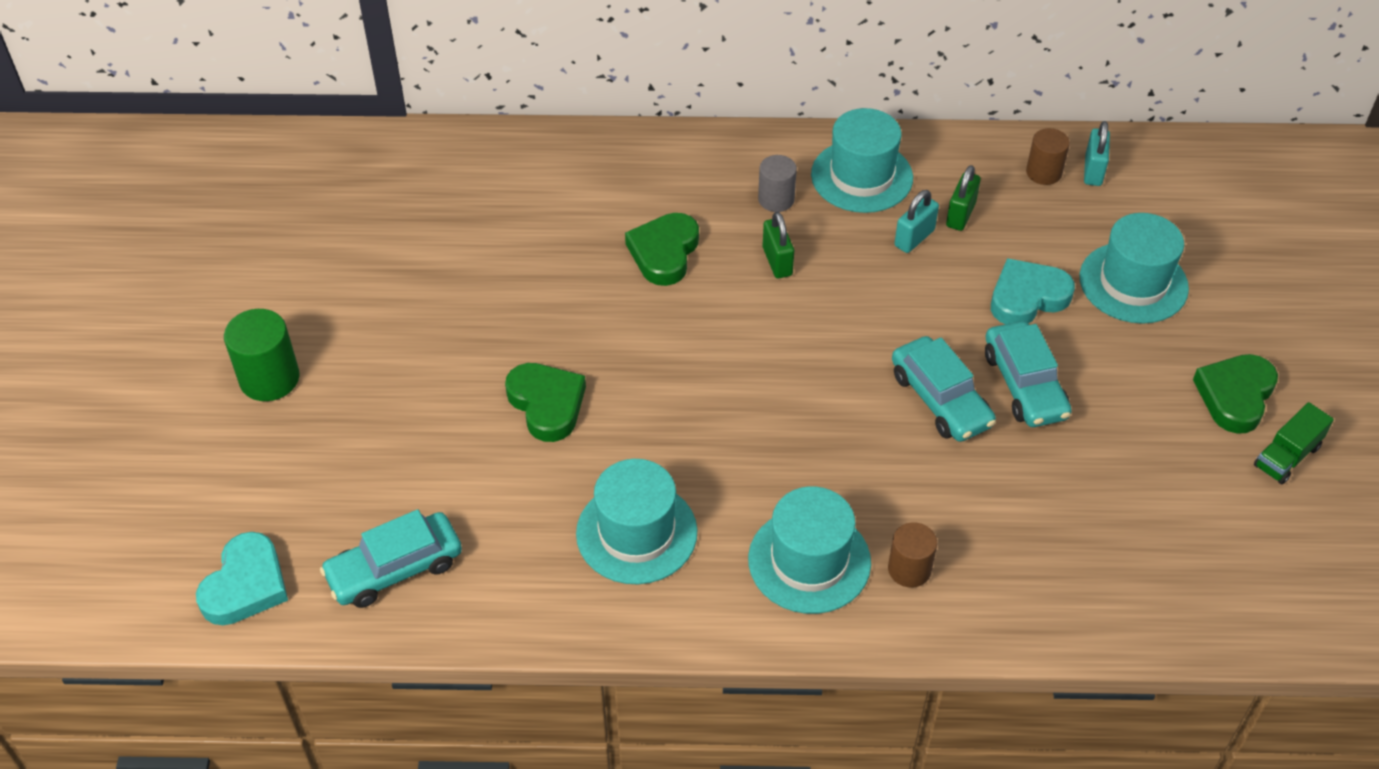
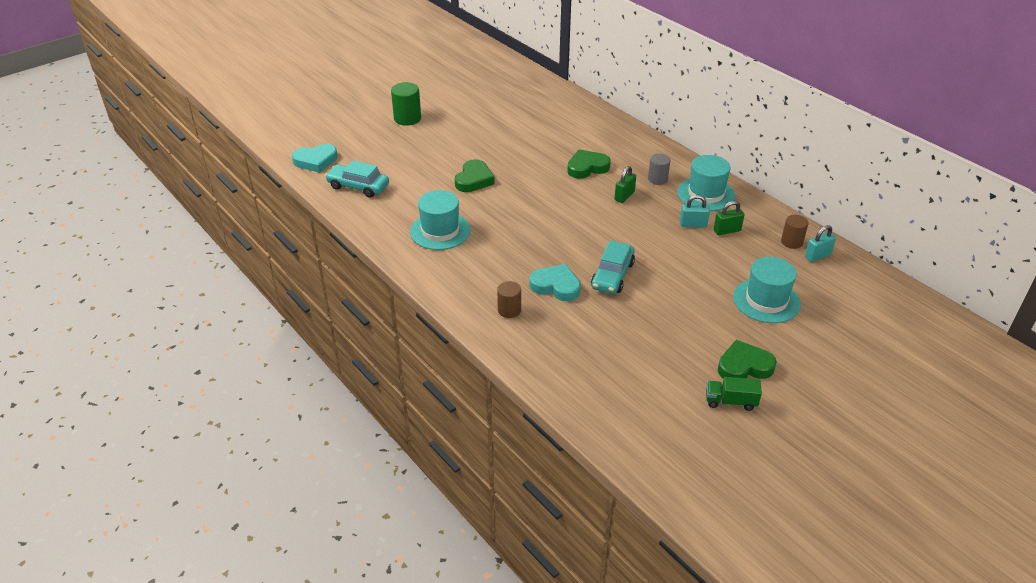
camera: 50 degrees right, 10 degrees down
(809, 561) = (480, 281): turquoise hat -> none
(1024, 385) = (655, 295): turquoise car -> none
(1027, 297) = (708, 272): turquoise heart -> turquoise heart (556, 286)

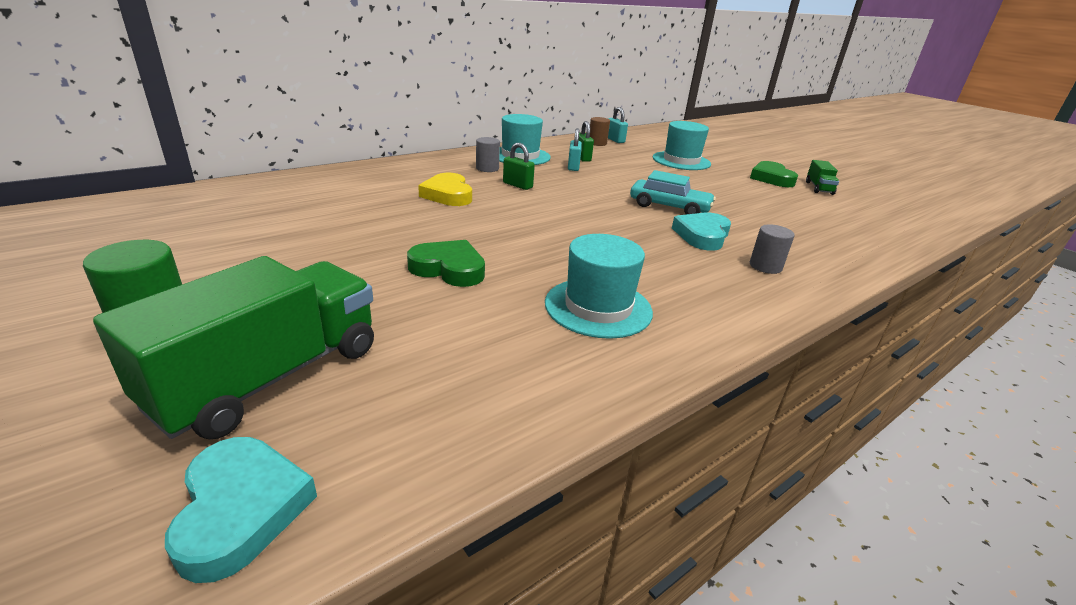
camera: 90 degrees left, 10 degrees down
(358, 186) = (424, 410): turquoise car -> none
(377, 150) = (270, 377): none -> green truck
(509, 310) = (765, 266): brown cylinder -> grey cylinder
(587, 167) = (448, 195): green heart -> yellow heart

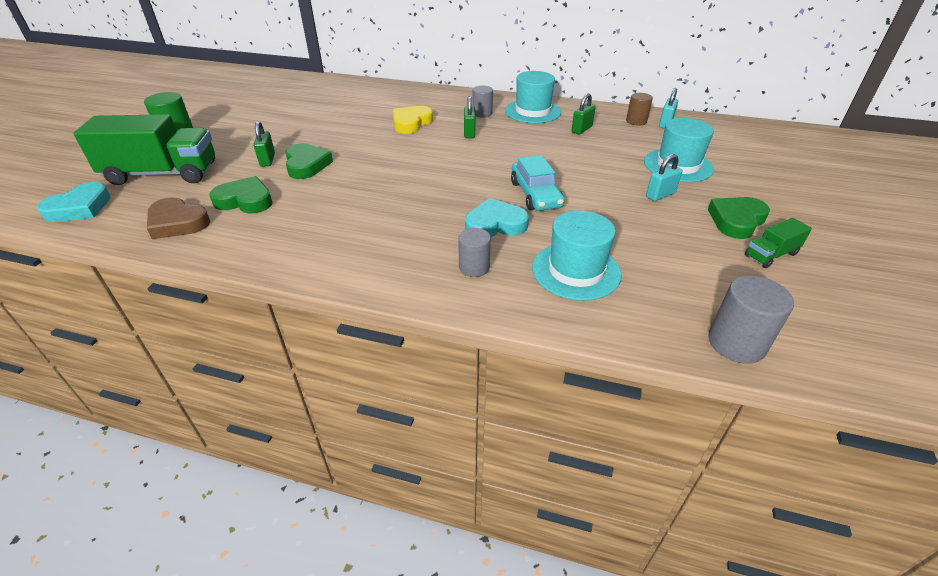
camera: 55 degrees right, 10 degrees up
(388, 285) = (267, 160): none -> green padlock
(471, 403) = (177, 223): none -> brown heart
(481, 332) = (245, 200): none -> green heart
(573, 167) = (551, 134): turquoise padlock -> turquoise padlock (660, 195)
(598, 307) = (313, 222): turquoise hat -> turquoise hat (576, 271)
(911, 232) = (736, 343): none -> grey cylinder

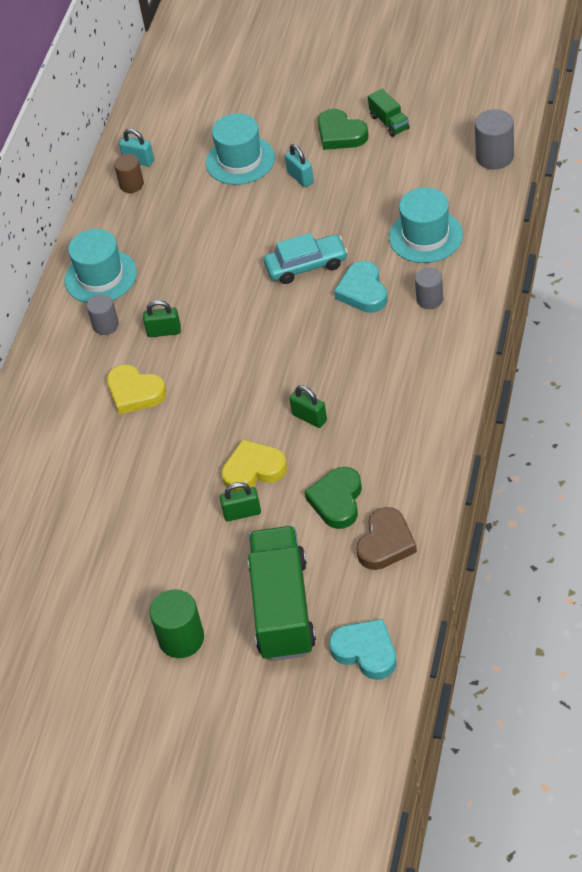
camera: 85 degrees left, 10 degrees up
(306, 165) = (253, 470): green heart -> yellow heart
(581, 129) = (154, 231): green padlock -> green padlock (309, 418)

